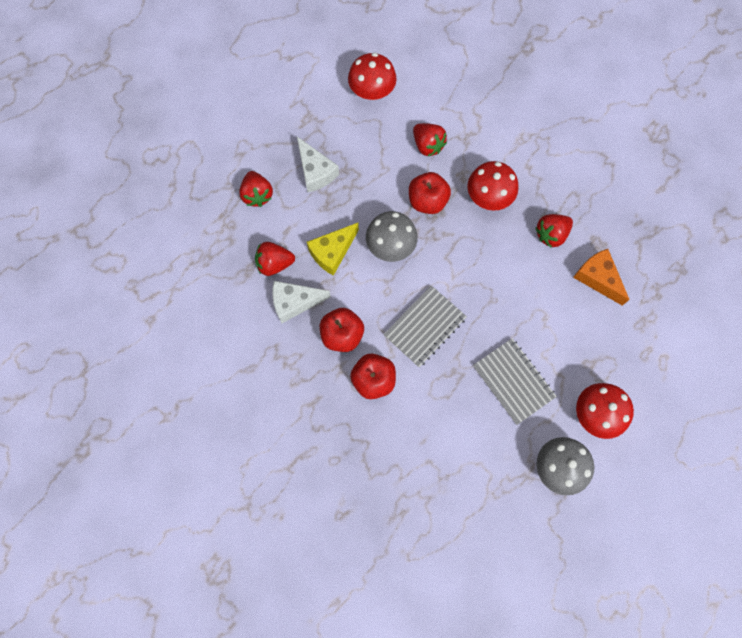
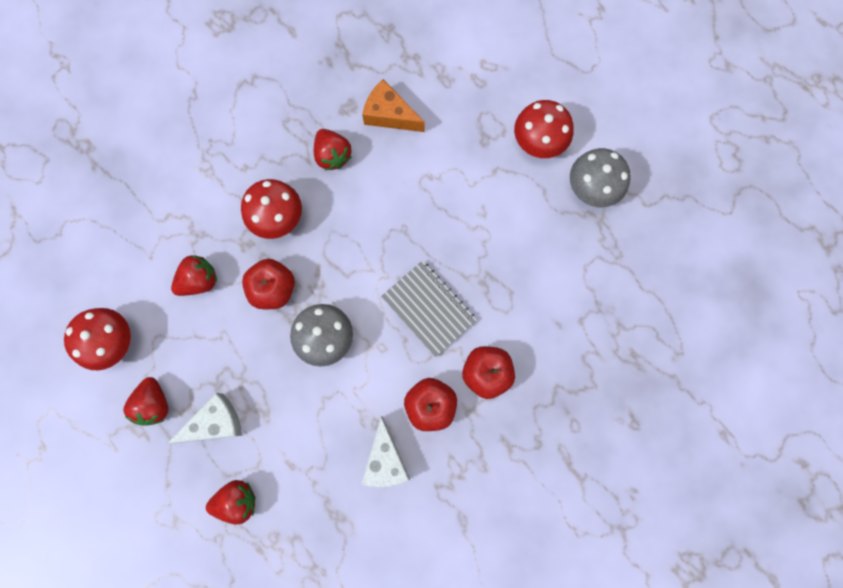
camera: 85 degrees left, 5 degrees up
(274, 264) = (333, 483): red strawberry -> red strawberry (154, 404)
(332, 252) = (325, 409): yellow cheese -> none
(513, 381) = (498, 220): grey notebook -> none
(597, 278) = (389, 114): orange cheese -> orange cheese turned 60 degrees clockwise

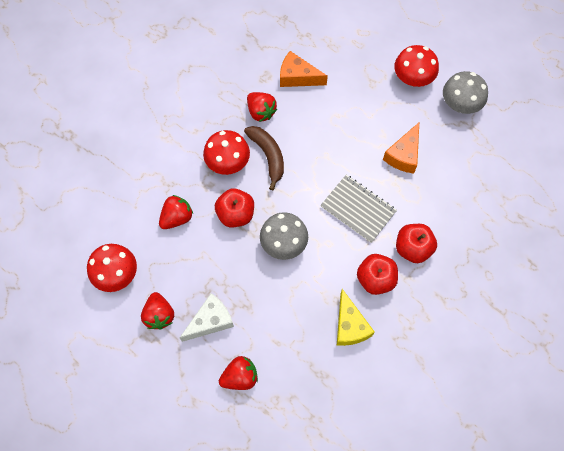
camera: 10 degrees left, 10 degrees down
(329, 217) = (268, 156): none -> brown banana
(385, 460) = (350, 326): white cheese -> yellow cheese
(503, 245) = (403, 155): none -> orange cheese

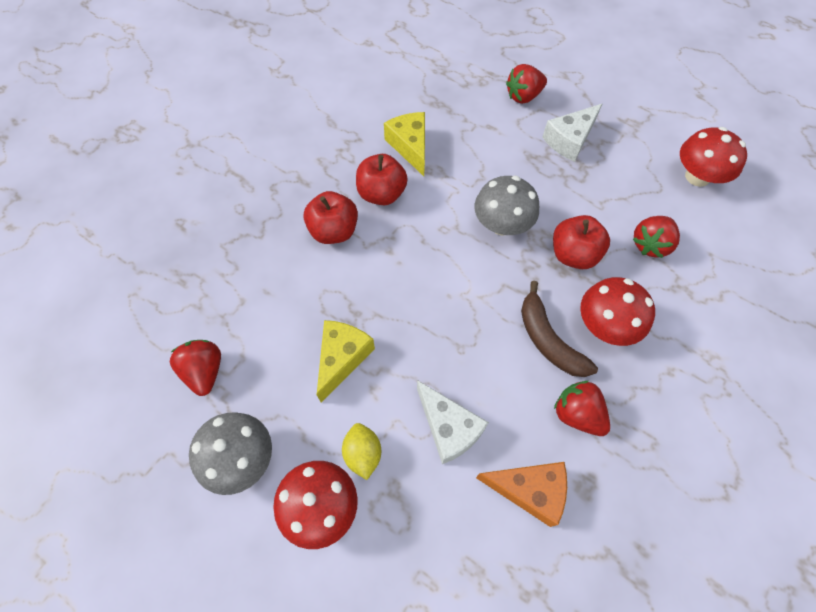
camera: 175 degrees right, 5 degrees down
(159, 315) = (629, 141): red strawberry -> red strawberry (204, 371)
(339, 110) = (448, 428): none -> white cheese
(358, 209) = (408, 274): grey notebook -> none
(390, 101) = (363, 454): none -> yellow lemon
(403, 155) = (342, 358): orange cheese -> yellow cheese

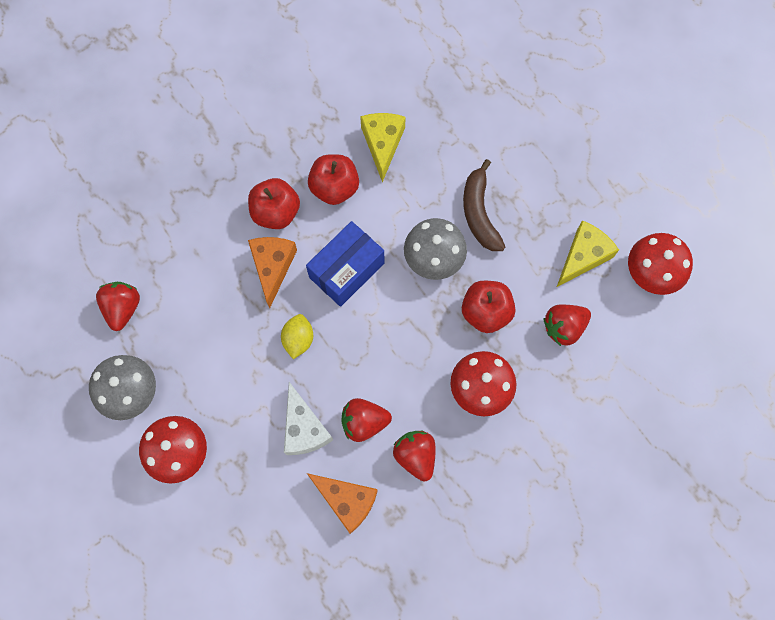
camera: 20 degrees right, 10 degrees up
(342, 358) = (239, 337): yellow cheese -> yellow cheese (583, 256)
(350, 280) = (273, 267): none -> orange cheese
(363, 454) = (227, 423): yellow lemon -> yellow lemon (298, 339)
(424, 260) = (346, 270): none -> blue box
(523, 96) = (523, 122): red strawberry -> red strawberry (364, 422)
(548, 340) = (423, 384): brown banana -> brown banana (479, 213)
(569, 140) = (544, 189): white cheese -> none

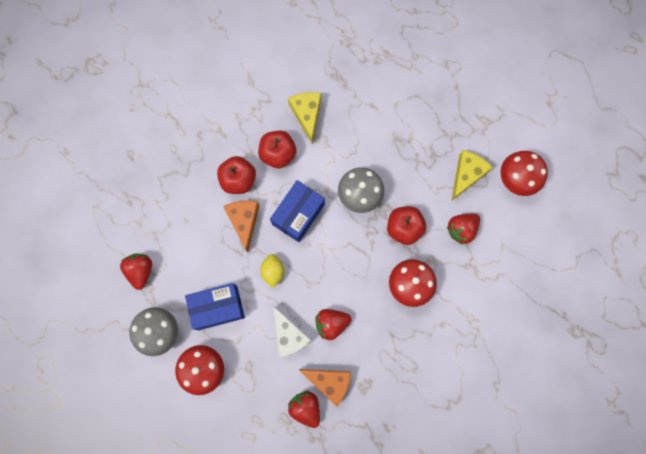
camera: 10 degrees left, 5 degrees up
(215, 374) = (217, 308): none -> blue box
(415, 456) = (372, 341): red strawberry -> red strawberry (305, 407)
(479, 213) = (387, 155): brown banana -> none

